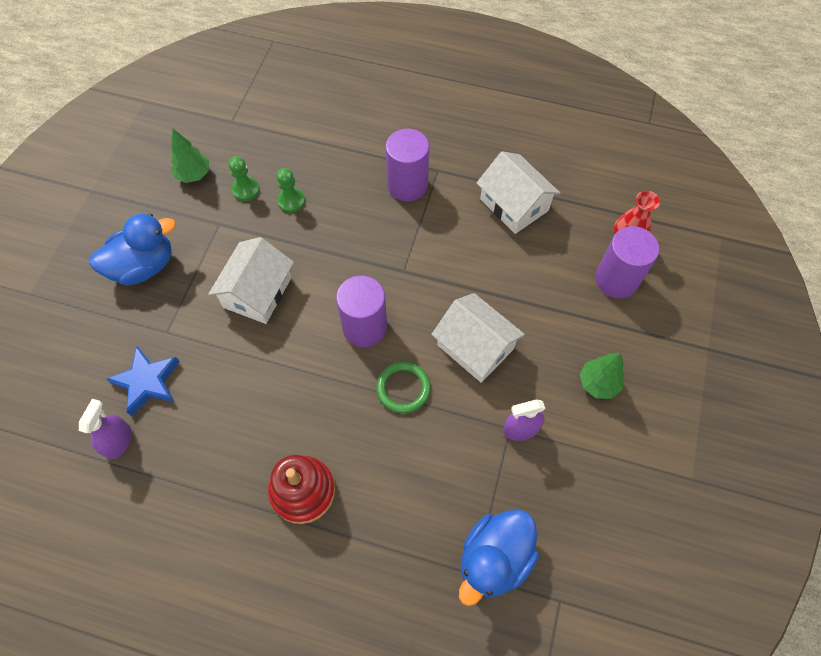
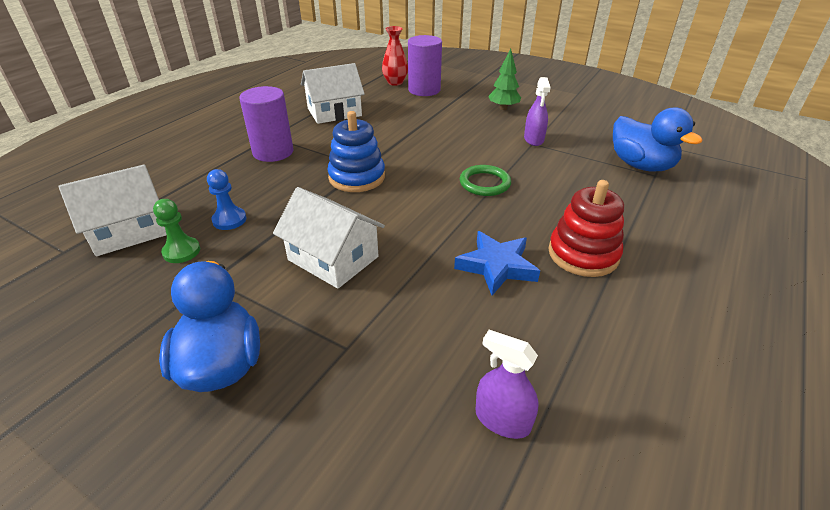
camera: 75 degrees left, 25 degrees down
(147, 382) = (416, 376): blue star -> blue star (497, 266)
(194, 175) = (112, 295): green tree -> none
(291, 201) = (229, 220): green pawn -> blue pawn
(364, 327) = (413, 194): purple cylinder -> none
(382, 271) = (357, 177): none -> blue stacking toy
(475, 347) = (456, 146): white house -> white house (128, 231)

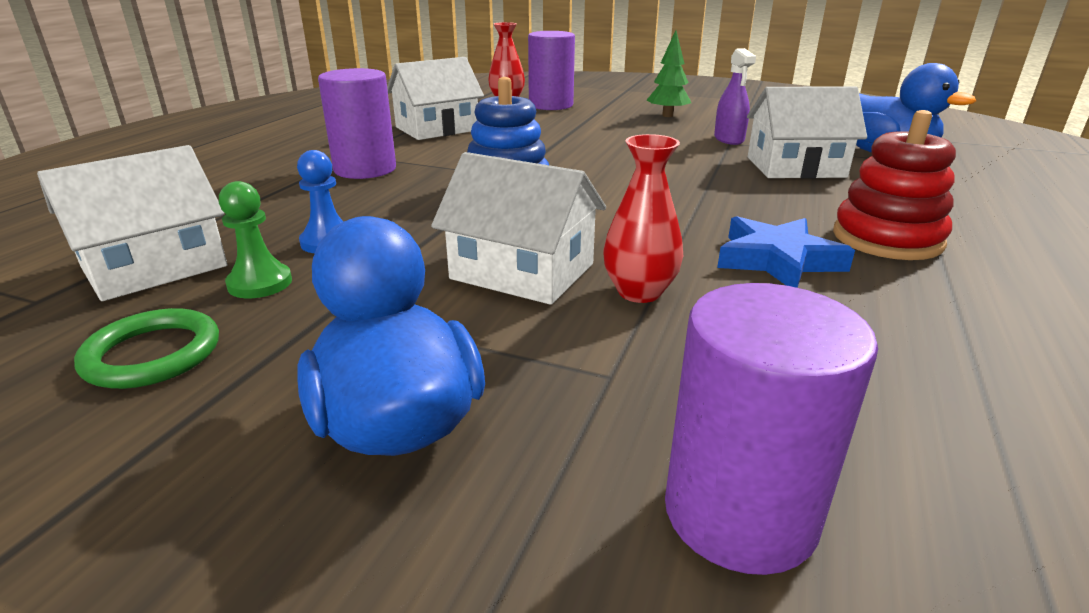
camera: 10 degrees left, 10 degrees down
(368, 449) = (739, 513): none -> purple cylinder
(395, 284) = (639, 292): none -> red vase
(484, 183) = (695, 181): green ring -> green ring (152, 354)
(502, 420) = (936, 441): purple spray bottle -> none
(564, 175) = (795, 167): none -> white house

